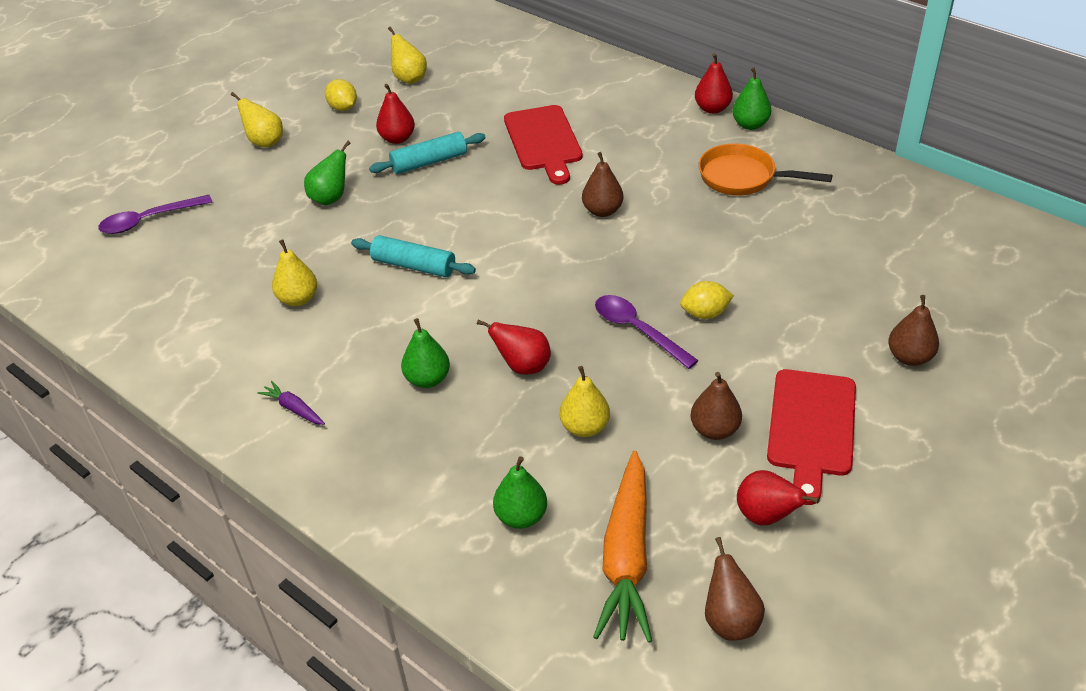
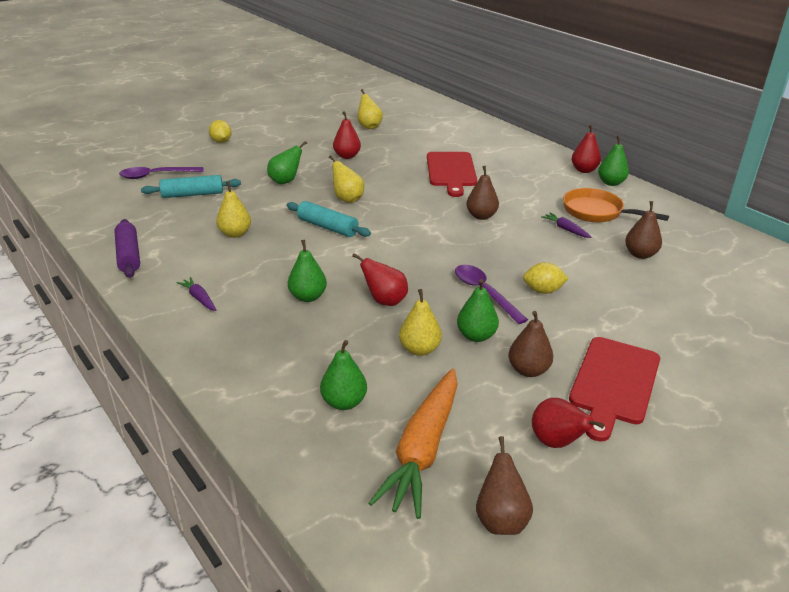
camera: 10 degrees right, 10 degrees down
(173, 361) = (128, 255): none -> purple rolling pin
(265, 142) = (255, 146): yellow pear -> yellow pear (347, 199)
(343, 108) = (317, 135): yellow lemon -> yellow lemon (221, 142)
(429, 162) = (364, 171): turquoise rolling pin -> turquoise rolling pin (193, 194)
(644, 395) = (476, 336): none -> green pear
(711, 213) = (566, 229): none -> purple carrot
(909, 357) = (712, 348): brown pear -> brown pear (640, 254)

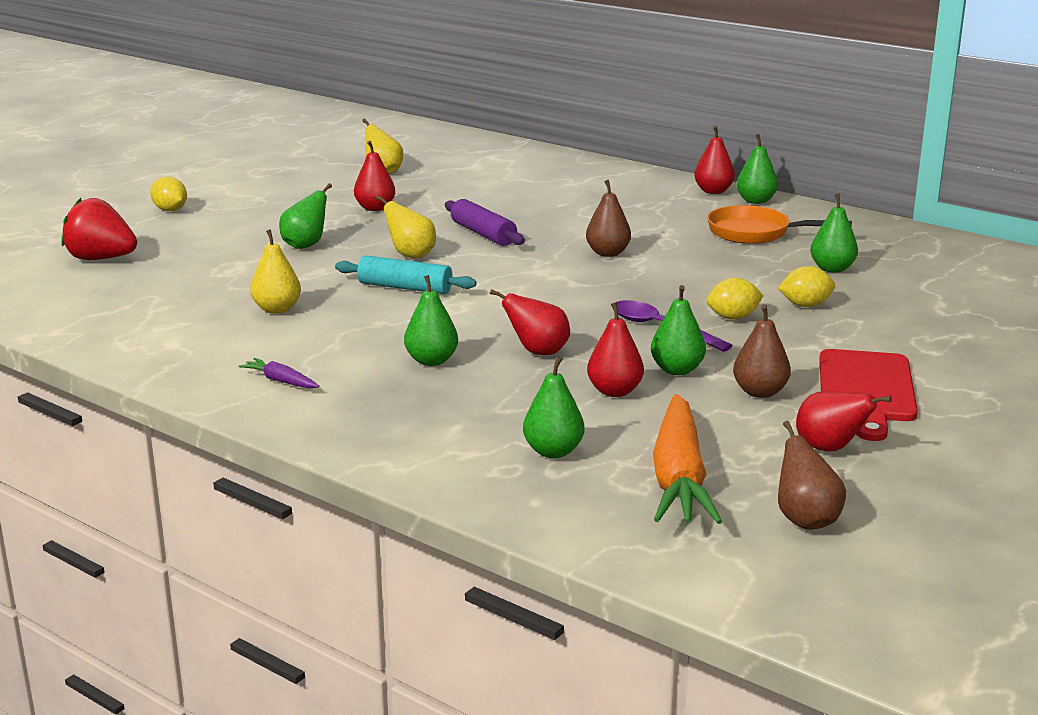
camera: 15 degrees left, 10 degrees down
(128, 255) = (137, 350): purple rolling pin -> purple rolling pin (483, 234)
(156, 175) = (101, 259): purple spoon -> red strawberry
(193, 194) = (177, 274): turquoise rolling pin -> none
(419, 349) = (614, 391): yellow pear -> red pear
(451, 171) = (536, 210): red cutting board -> none
(566, 229) = (726, 254): purple carrot -> none
(603, 287) = (805, 305): none -> yellow lemon
(640, 254) = (832, 269): brown pear -> green pear

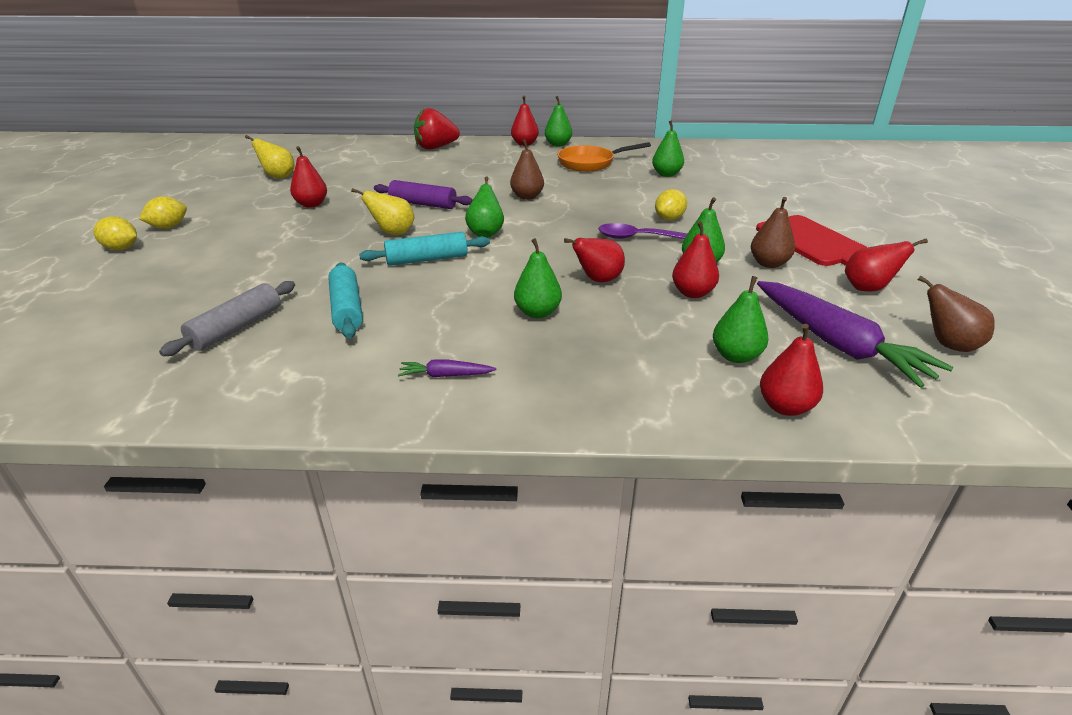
camera: 35 degrees left, 10 degrees up
(101, 259) = (102, 312): red strawberry -> red strawberry (435, 147)
(177, 298) = (236, 328): none -> grey rolling pin
(277, 309) = (347, 309): yellow pear -> turquoise rolling pin
(305, 245) = (294, 247): green pear -> green pear (485, 233)
(522, 499) = (785, 407): none -> red pear
(679, 477) = (837, 344): orange carrot -> purple carrot
(805, 305) = (692, 200): yellow lemon -> yellow lemon (168, 227)

